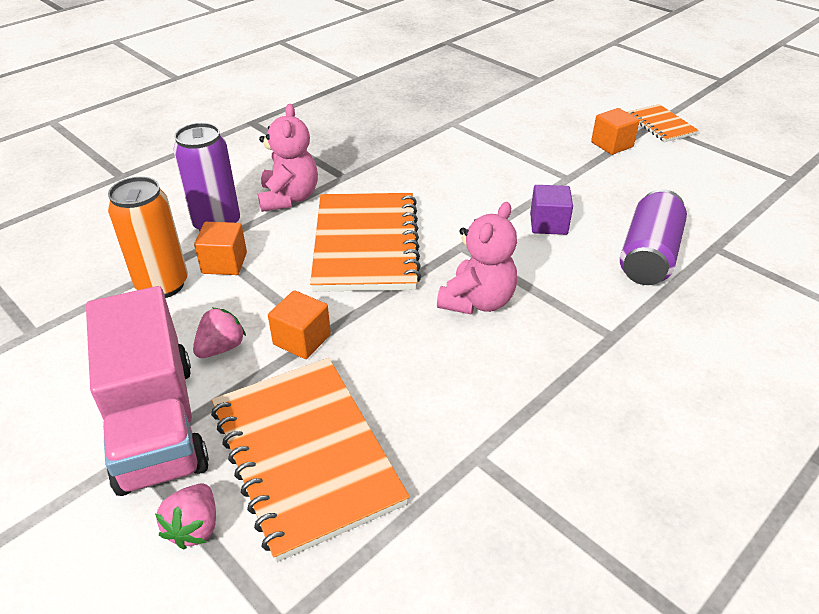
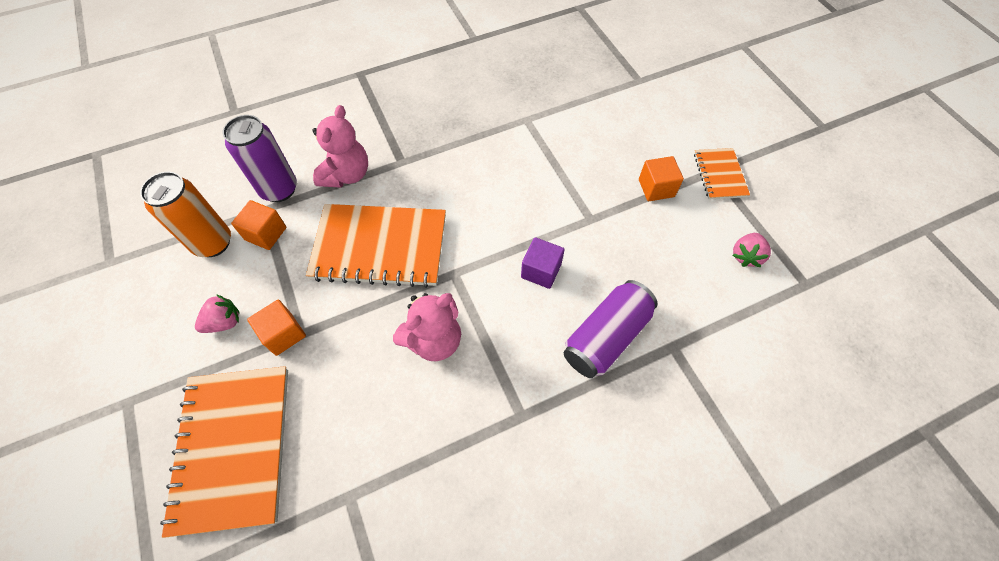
camera: 20 degrees right, 20 degrees up
(156, 423) = (151, 380): pink truck -> none
(194, 527) = (135, 483): pink strawberry -> pink strawberry (745, 256)
(366, 244) = (380, 247): orange notebook -> orange notebook turned 75 degrees clockwise

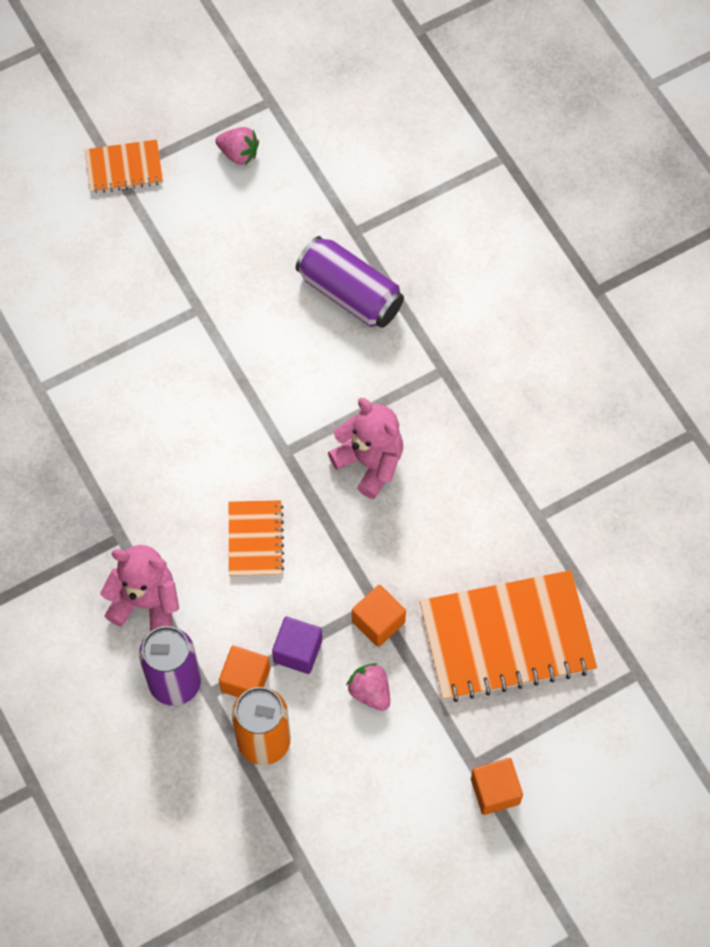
camera: 95 degrees left, 5 degrees up
(380, 247) = (255, 539): orange notebook -> orange notebook, size x0.51
(541, 271) = (274, 360): purple cube -> purple cube (297, 651)
(656, 188) = (148, 237): orange cube -> orange cube (495, 791)

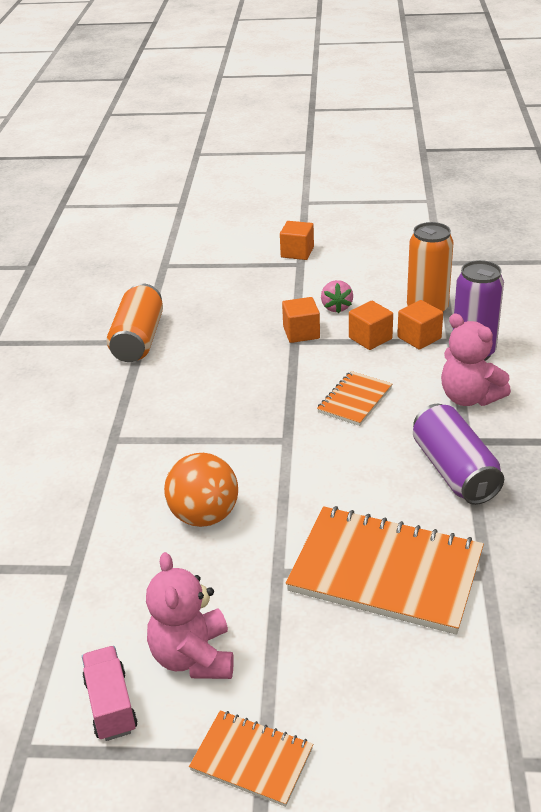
camera: 145 degrees left, 30 degrees down
(238, 153) = (111, 705): pink strawberry -> pink truck
(294, 330) = (204, 516): none -> orange ball
(297, 651) = (370, 338): purple cube -> orange cube
(350, 293) = (130, 522): purple can -> purple can (454, 471)
(370, 462) = (226, 409): pink teddy bear -> pink teddy bear (193, 657)
(507, 638) = (225, 300): orange notebook -> orange notebook (385, 572)
(543, 518) = (138, 340): none -> orange can

